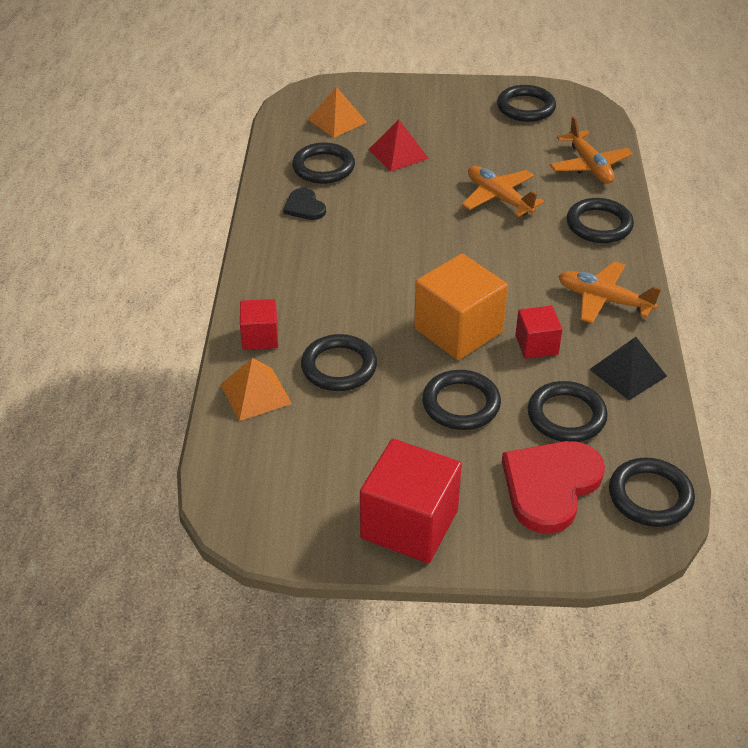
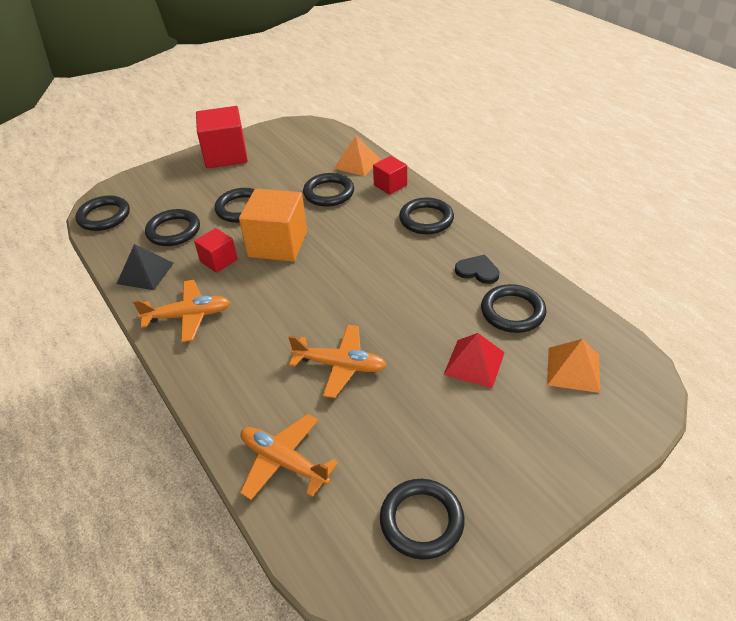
camera: 145 degrees right, 0 degrees up
(550, 486) = (164, 197): red heart -> none
(599, 225) = (230, 387): black ring -> black ring (426, 219)

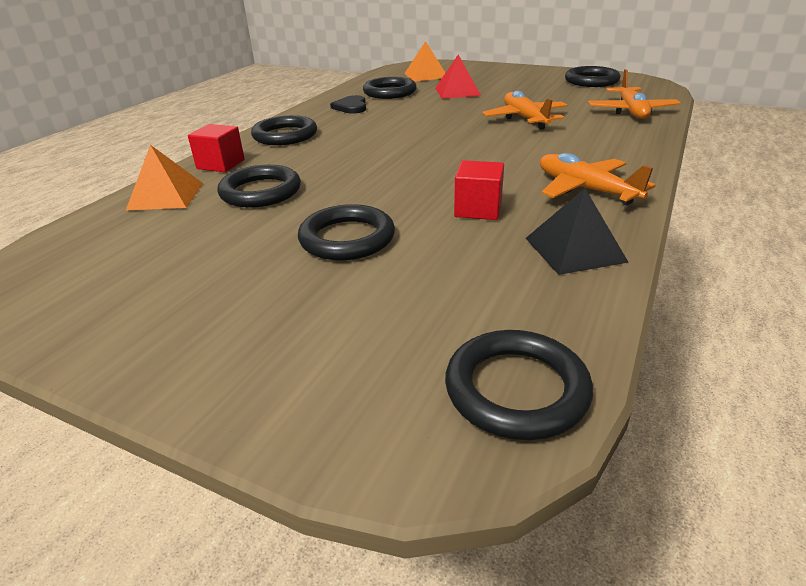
camera: 120 degrees left, 10 degrees down
(173, 231) = (461, 272): black ring -> none
(225, 155) = (161, 332): red cube -> none
(278, 244) = (403, 187): orange cube -> none

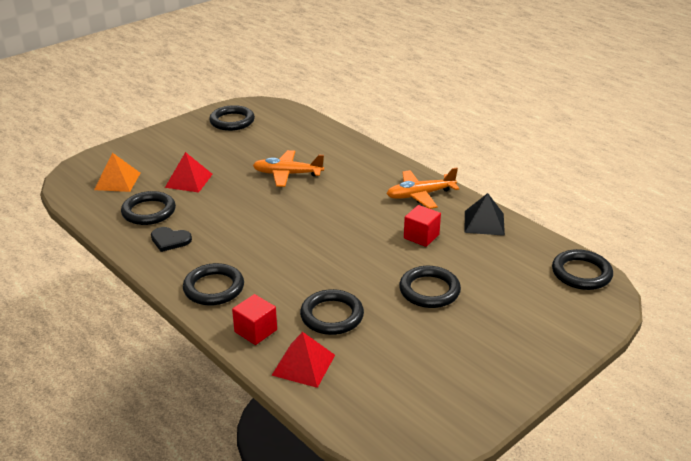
camera: 70 degrees left, 0 degrees up
(166, 196) = (303, 365): orange pyramid -> red pyramid
(631, 111) = (313, 134): orange plane -> none

